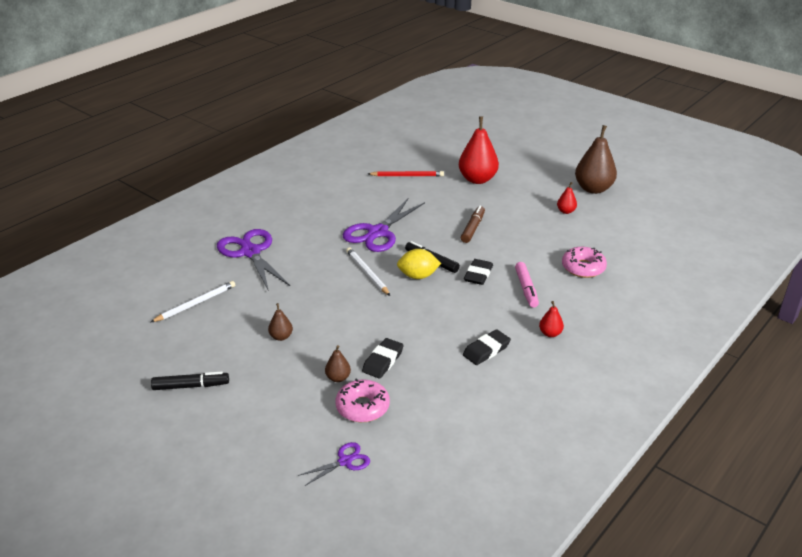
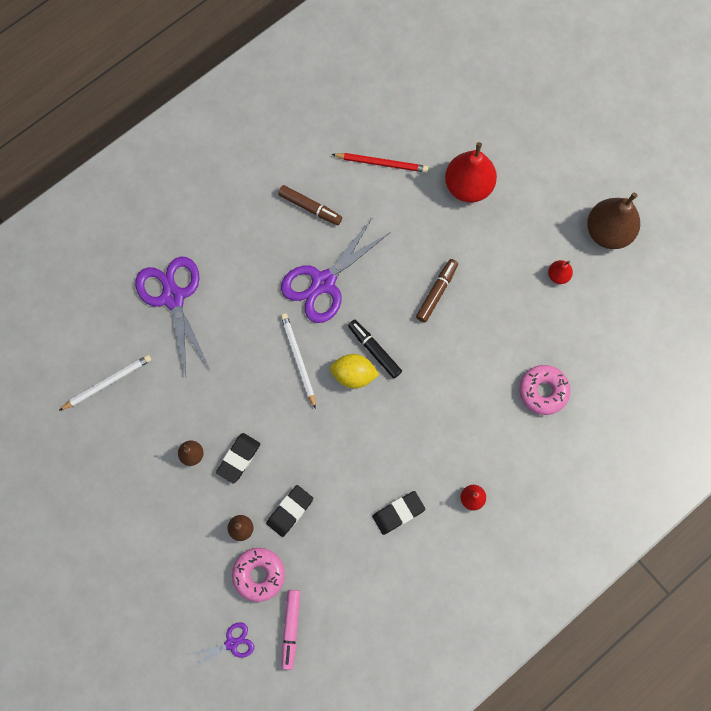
camera: 10 degrees right, 40 degrees up
(191, 386) = (97, 515): black marker -> none
(357, 199) = (310, 208): none -> brown marker
(478, 275) = (421, 384): black eraser -> black eraser (239, 458)
(526, 289) = (467, 419): pink marker -> pink marker (291, 628)

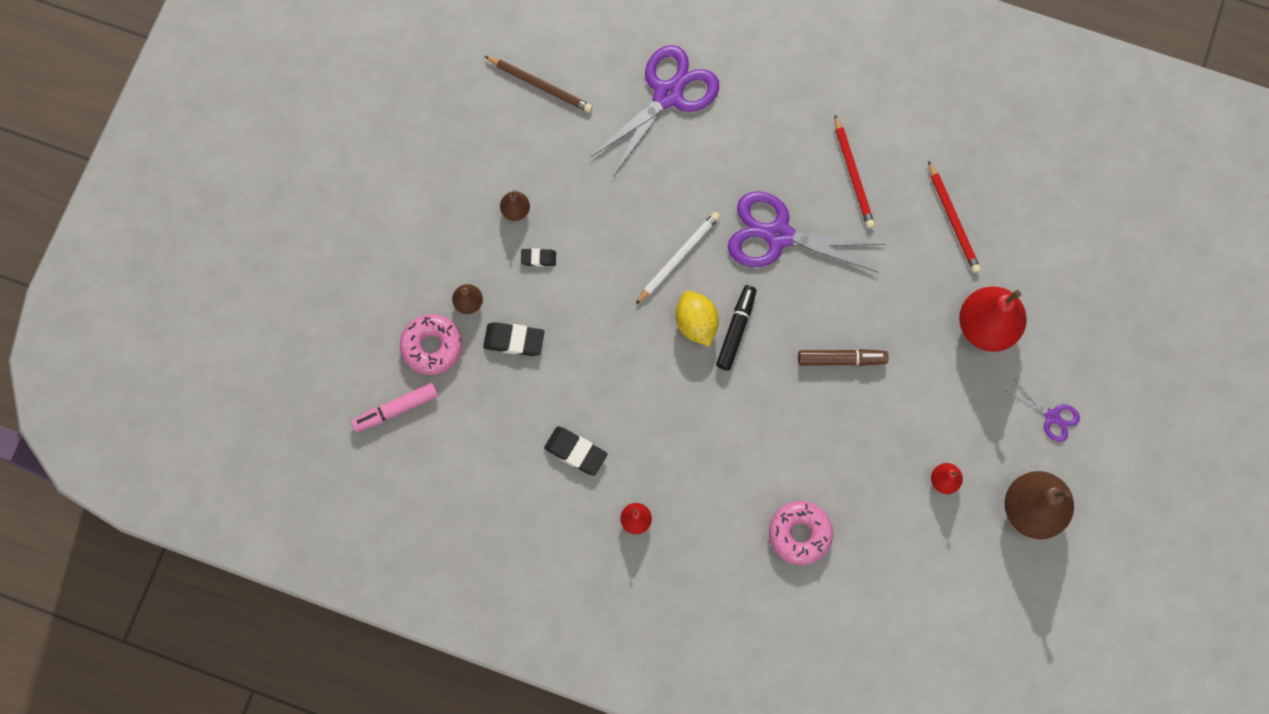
camera: 60 degrees right, 0 degrees up
(107, 382) = (540, 85): white pencil -> brown pencil
(232, 643) = (349, 359): purple scissors -> purple scissors (1052, 417)
(239, 458) = (538, 258): black eraser -> black eraser, size x0.60
(310, 208) = (853, 174): brown marker -> red pencil

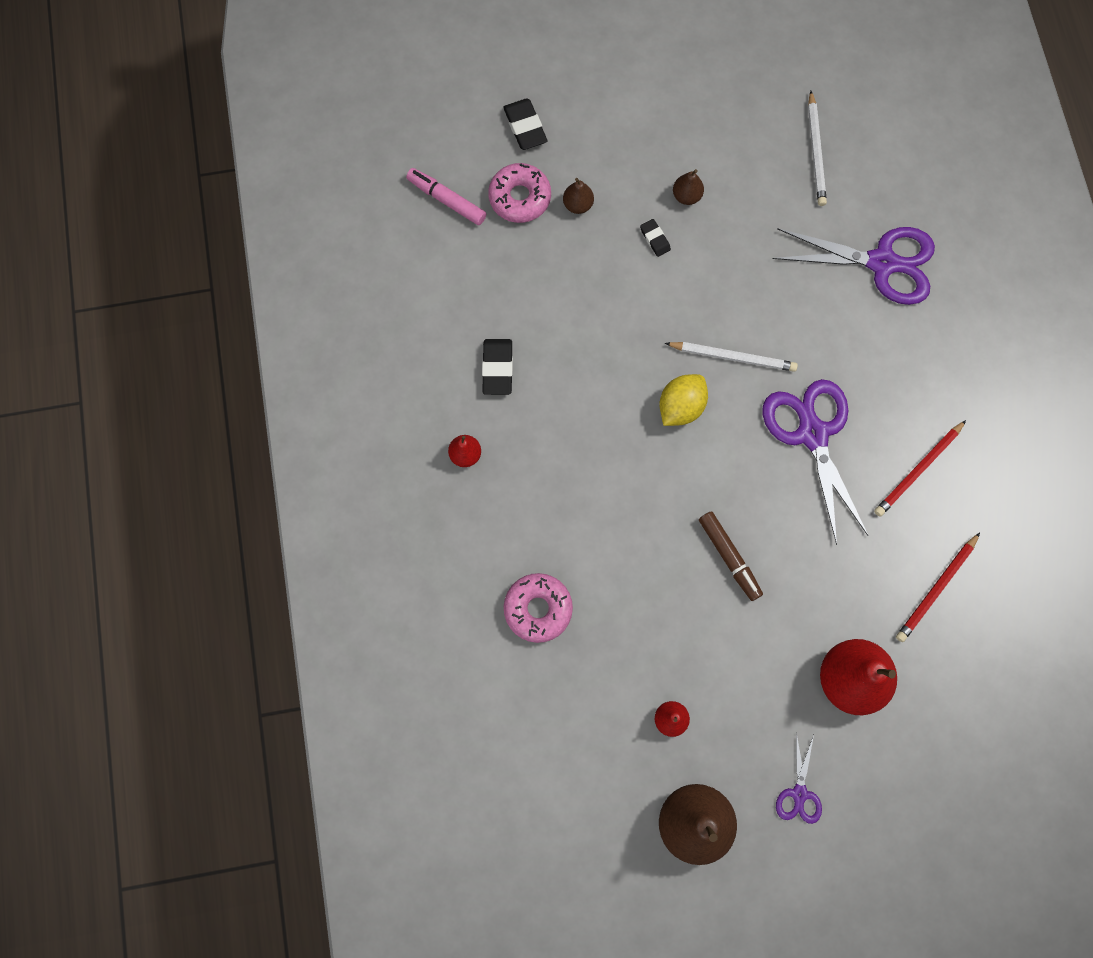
camera: 60 degrees right, 0 degrees up
(514, 340) = (567, 260): black eraser -> black eraser (525, 127)
(540, 85) = (816, 151): brown pencil -> white pencil
(736, 330) = (697, 445): black marker -> none

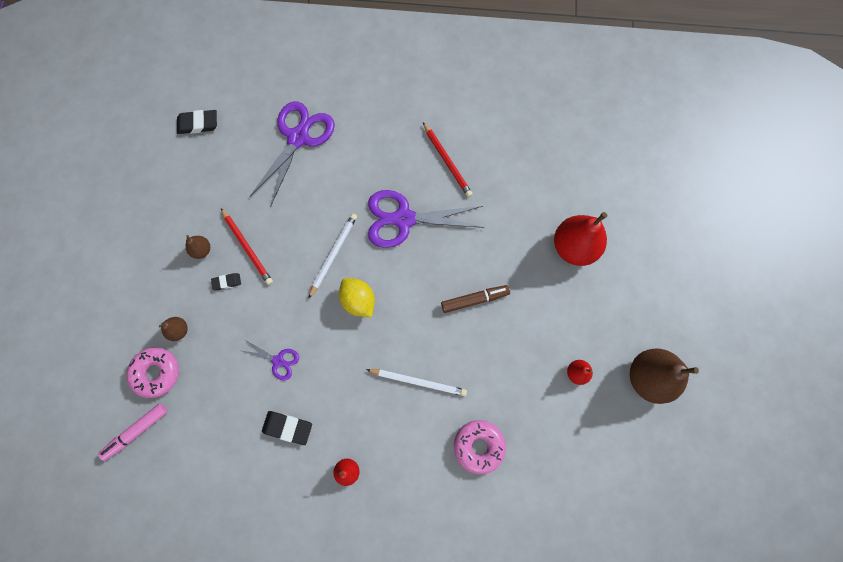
camera: 75 degrees left, 0 degrees up
(525, 127) = (99, 353): black eraser -> black eraser (198, 124)
(799, 794) = (641, 302): purple scissors -> purple scissors (278, 361)
(816, 151) = (202, 153): white pencil -> white pencil (418, 381)
(936, 589) = (527, 176): red pencil -> red pencil (247, 247)

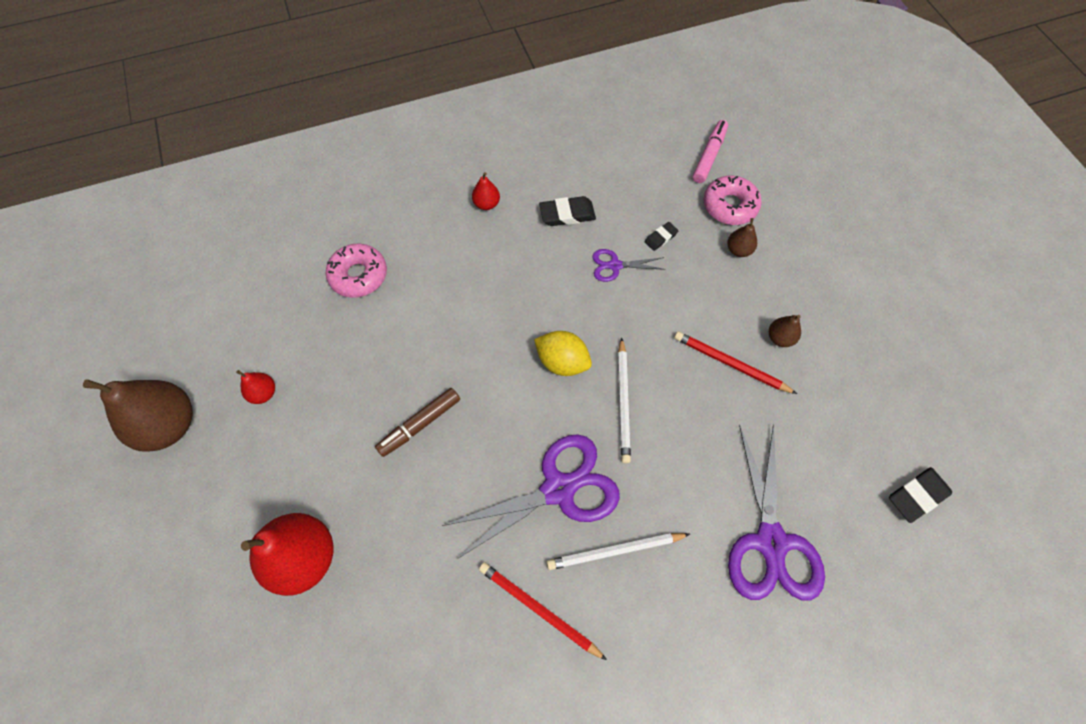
camera: 155 degrees right, 10 degrees down
(227, 282) = (725, 317): black eraser -> black eraser (660, 238)
(418, 381) = (450, 308): white pencil -> white pencil (615, 551)

